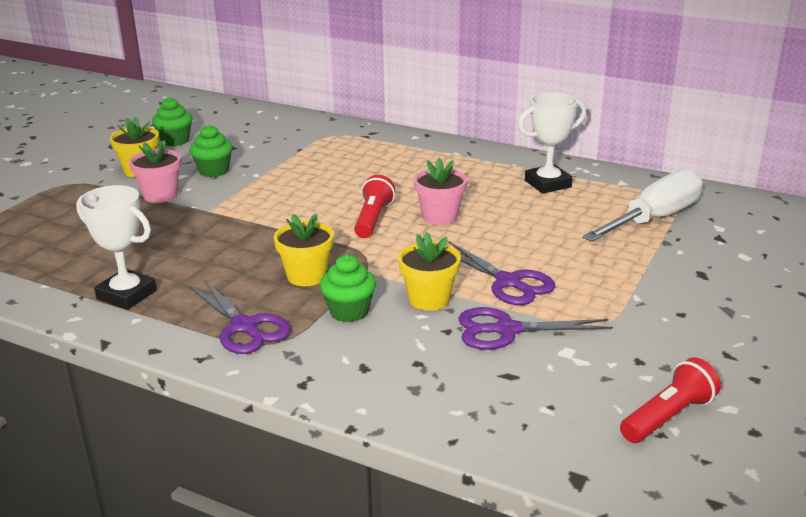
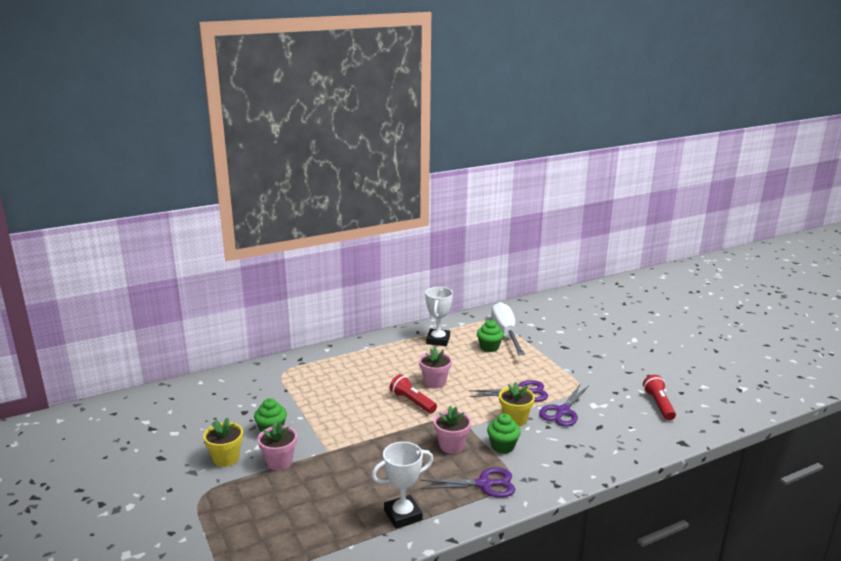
camera: 55 degrees left, 5 degrees down
(175, 141) = (197, 429): green cupcake -> green cupcake (489, 347)
(306, 276) = (451, 445): yellow flower pot -> pink flower pot

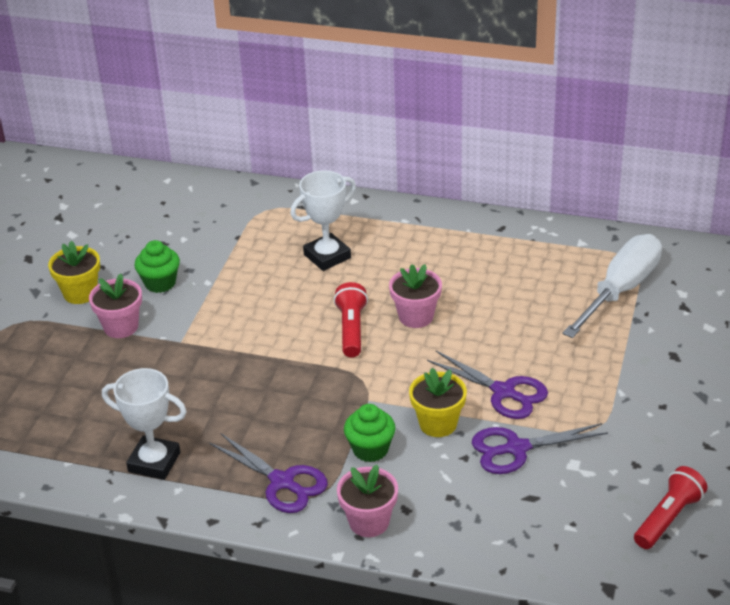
camera: 45 degrees right, 15 degrees up
(438, 340) = (509, 255): white trophy -> white trophy (327, 256)
(451, 445) = (315, 413): pink flower pot -> pink flower pot (369, 522)
(489, 347) = (563, 301): green cupcake -> none

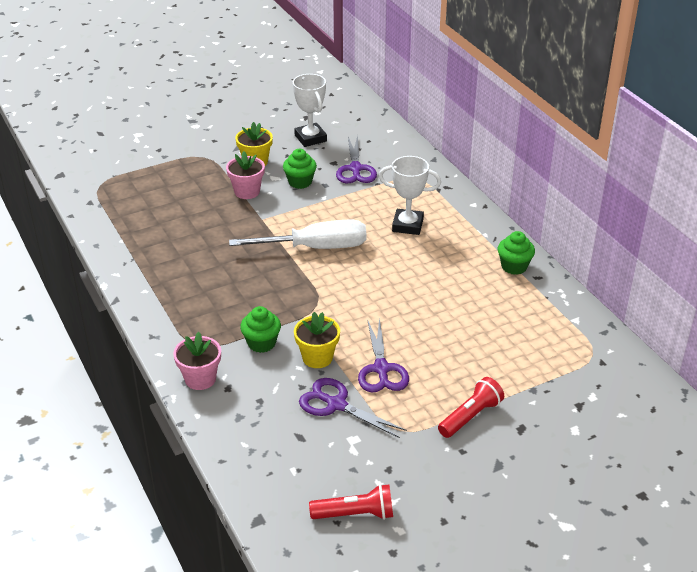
camera: 45 degrees right, 0 degrees up
(154, 462) = (156, 269): white trophy -> white trophy (310, 138)
(282, 482) = (194, 325): purple scissors -> purple scissors (355, 169)
(352, 329) = (356, 274): red flashlight -> red flashlight (470, 416)
(416, 316) = (402, 292): pink flower pot -> none
(470, 232) = (514, 266): none -> green cupcake
(620, 290) = (552, 365): white screwdriver -> white screwdriver (315, 248)

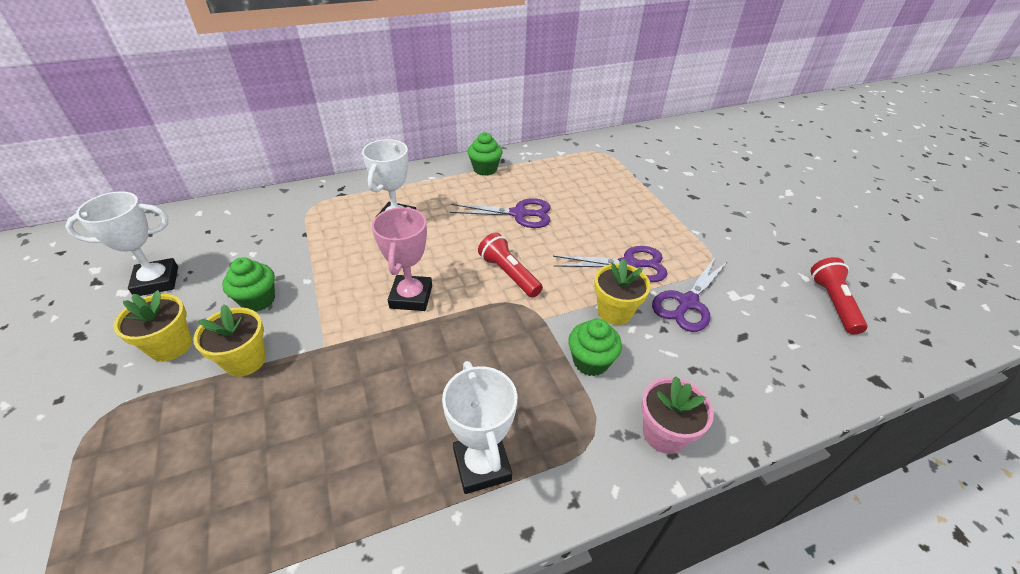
camera: 85 degrees left, 5 degrees up
(176, 297) = (482, 465): none -> white trophy
(247, 191) = (245, 360): pink flower pot -> yellow flower pot
(315, 248) = (411, 297): white screwdriver -> pink trophy
(355, 169) = (262, 247): purple scissors -> purple scissors (519, 214)
(470, 416) = (685, 219): red flashlight -> red flashlight (509, 274)

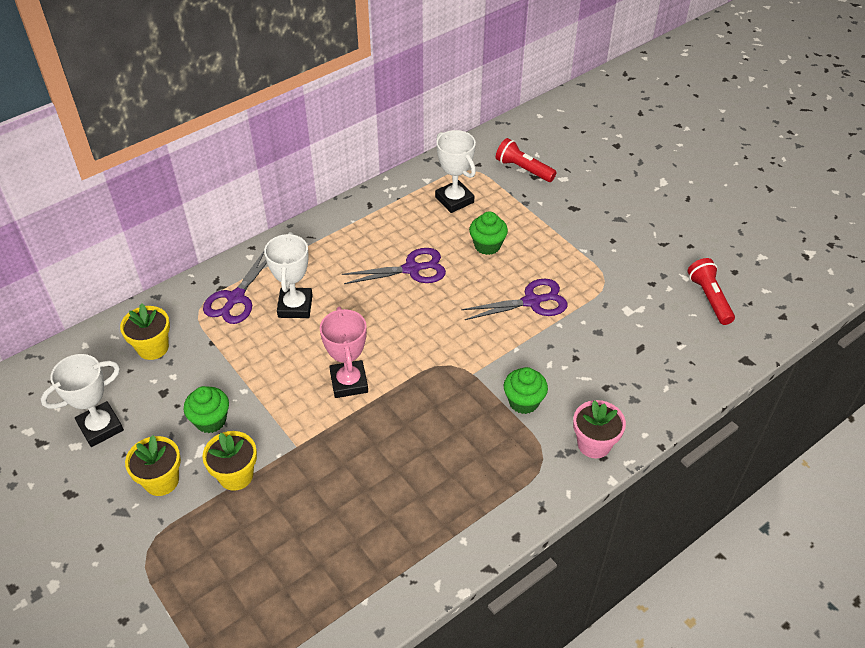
camera: 15 degrees left, 5 degrees up
(482, 465) = (467, 502): white trophy -> white trophy (454, 200)
(485, 169) = (356, 221): green cupcake -> green cupcake (487, 245)
(509, 274) = (427, 338): red flashlight -> red flashlight (523, 169)
(615, 311) = (531, 352): yellow flower pot -> yellow flower pot (153, 347)
(687, 303) = (590, 328): purple scissors -> purple scissors (235, 298)

